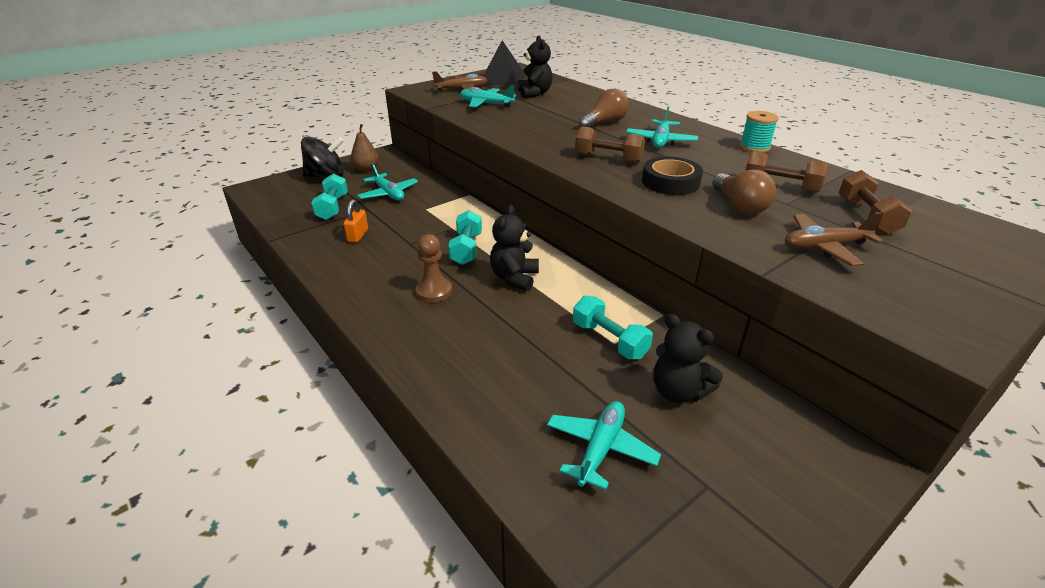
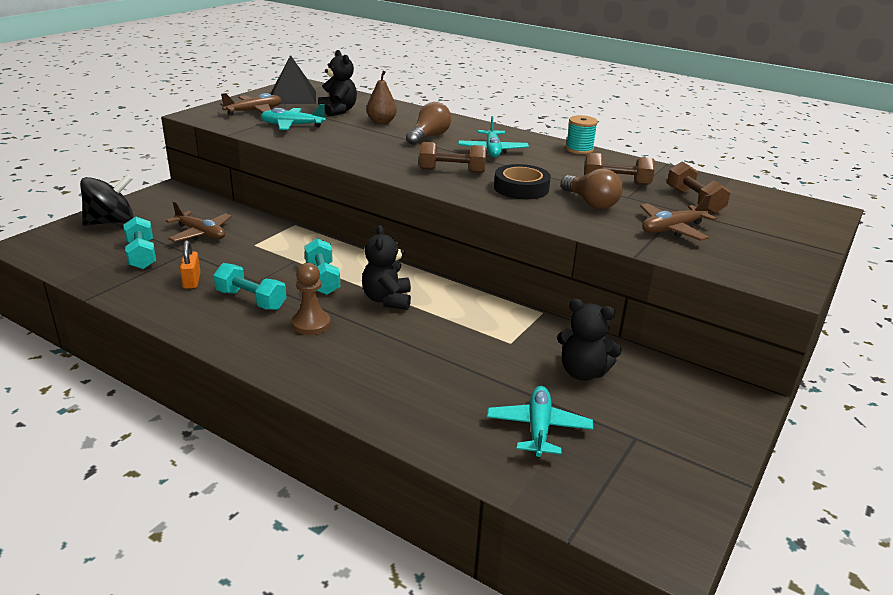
camera: 20 degrees left, 5 degrees down
(366, 169) = (157, 209): brown pear -> brown pear (381, 122)
(388, 194) = (201, 233): turquoise plane -> brown plane
(609, 340) = (505, 341): turquoise dumbbell -> turquoise dumbbell (251, 300)

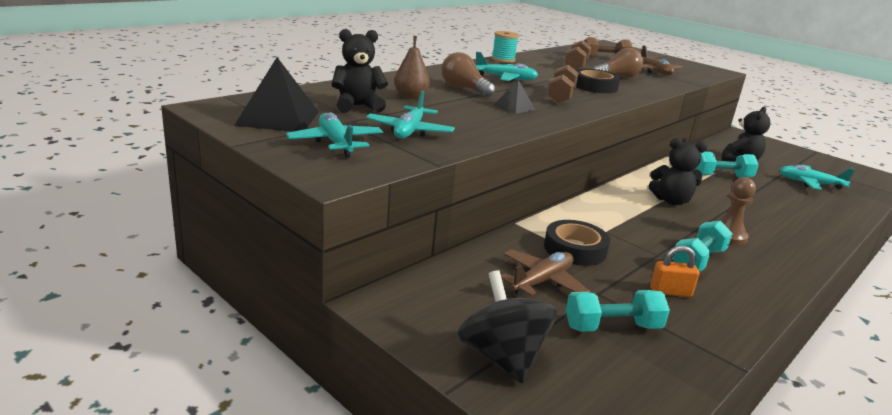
camera: 80 degrees left, 5 degrees down
(254, 111) = (336, 143): brown plane -> turquoise plane
(255, 246) = (575, 249): none -> black tape
(322, 279) = (642, 222): turquoise dumbbell -> turquoise dumbbell (721, 176)
(390, 153) = (514, 107): none -> black pyramid

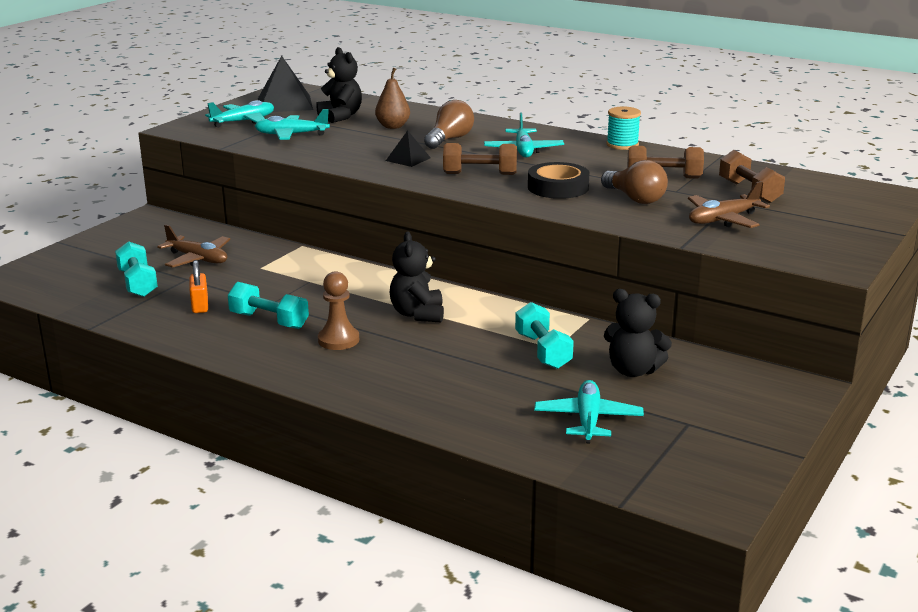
camera: 80 degrees right, 0 degrees up
(502, 357) = (93, 252): black spinning top -> none
(575, 249) = (262, 269): black tape -> none

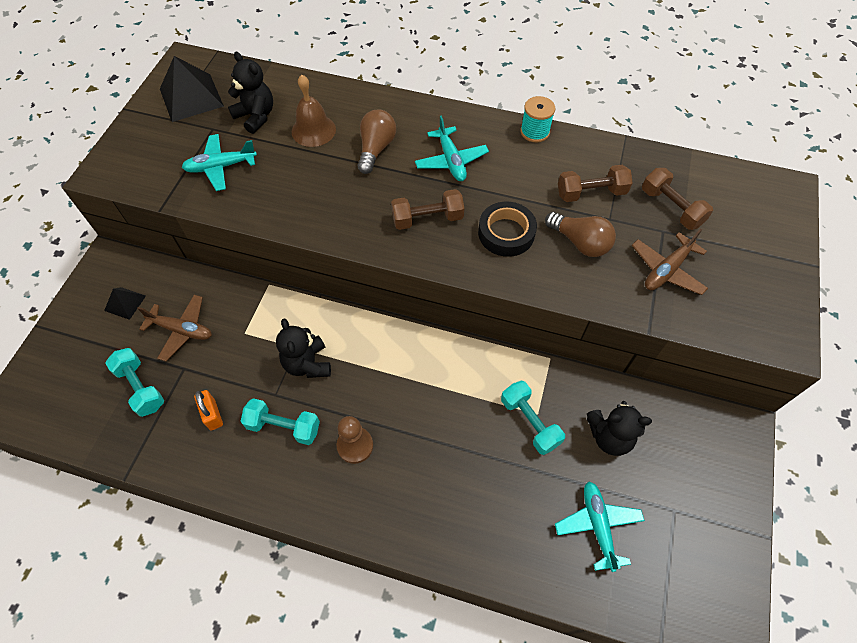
camera: 15 degrees left, 35 degrees up
(243, 122) = (163, 145): turquoise plane -> none
(393, 126) = (313, 130): brown pear -> brown bell
(408, 159) = (350, 199): black pyramid -> black pyramid (125, 303)
(417, 314) = (408, 384): black teddy bear -> black teddy bear (307, 364)

